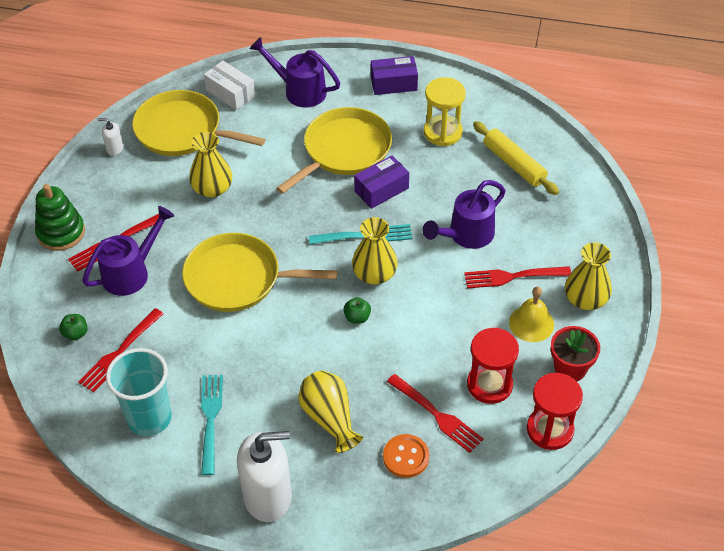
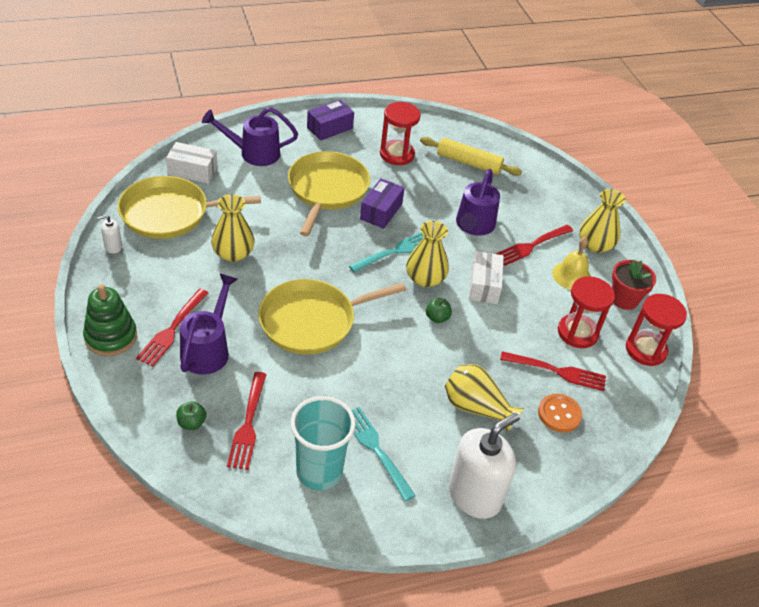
camera: 35 degrees left, 5 degrees down
(429, 301) = (484, 285): none -> white box
(443, 132) = (397, 154): yellow hourglass -> red hourglass

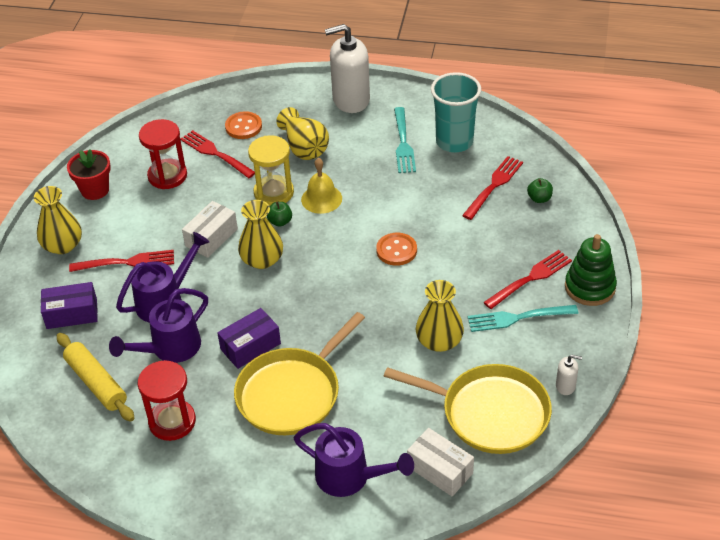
camera: 145 degrees left, 0 degrees up
(208, 349) = (504, 252): purple watering can -> purple watering can (170, 348)
(312, 321) = (396, 250): yellow pan -> orange button
(330, 128) = (226, 492): purple box -> purple box (72, 314)
(394, 252) = (271, 295): turquoise fork -> turquoise fork (518, 318)
(466, 345) = (274, 192): none -> yellow hourglass
(571, 276) = (119, 223): yellow bell -> yellow bell (321, 199)
(645, 350) = (125, 148): red hourglass -> none

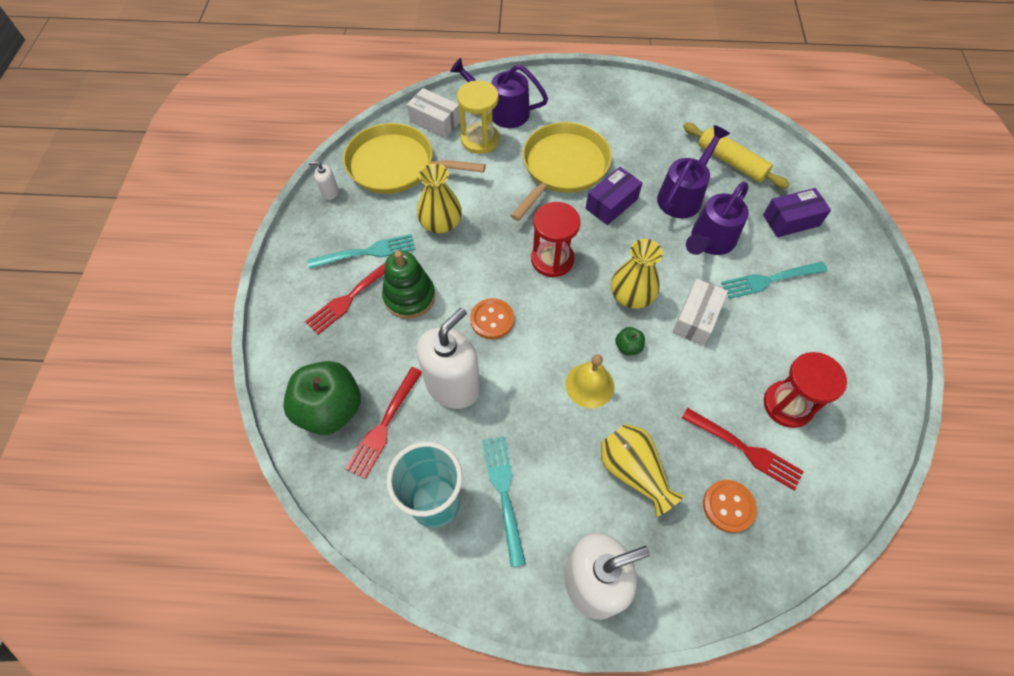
camera: 170 degrees right, 15 degrees up
(63, 245) = (849, 295): yellow vase -> none
(95, 190) = (862, 374): red flower pot -> none
(126, 263) = (770, 279): red fork -> turquoise fork
(172, 421) = (653, 138): red hourglass -> red hourglass (552, 259)
(274, 192) = (649, 389): yellow hourglass -> yellow hourglass (480, 140)
(436, 206) = (453, 385): none -> white soap dispenser
(539, 198) = (330, 409): green apple -> green apple, size x2.35
(590, 287) = (291, 292): green stacking toy -> green stacking toy (409, 297)

